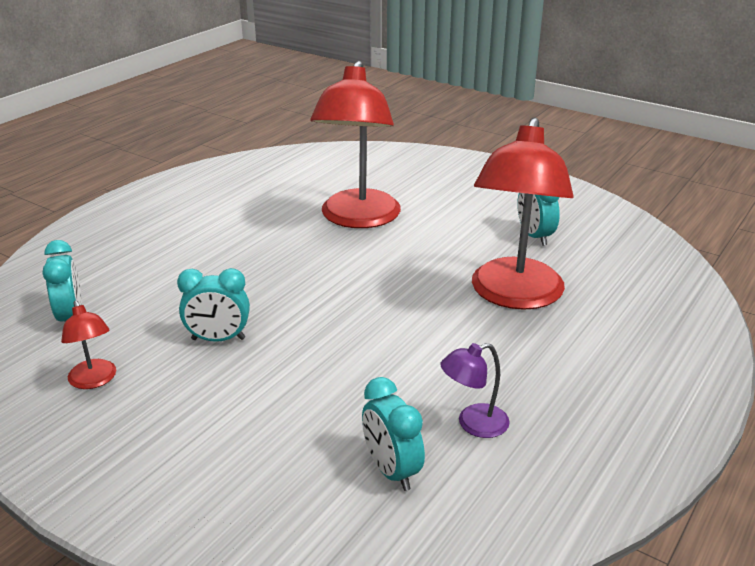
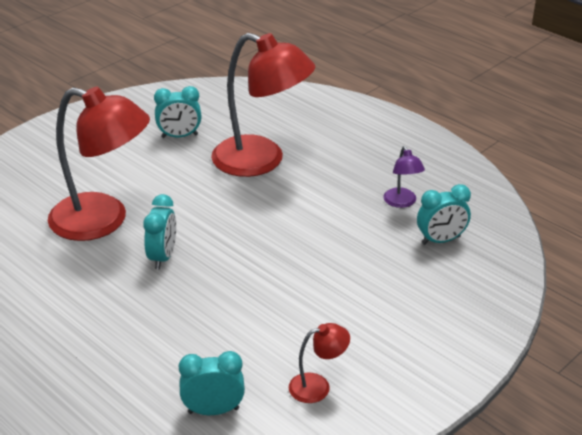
camera: 80 degrees left, 5 degrees up
(218, 339) = (276, 313): turquoise clock -> turquoise clock (162, 257)

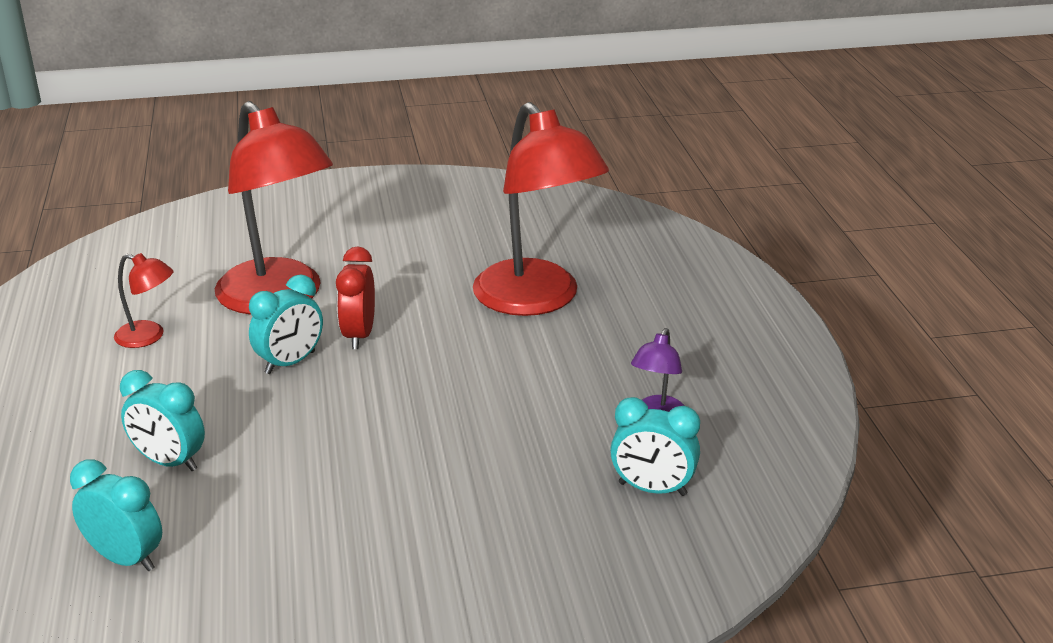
camera: 35 degrees right, 5 degrees down
(179, 136) = (475, 238): turquoise clock -> turquoise clock (169, 462)
(183, 223) = (359, 335): none -> red clock
(318, 386) = (270, 593): red lamp -> red lamp (148, 337)

